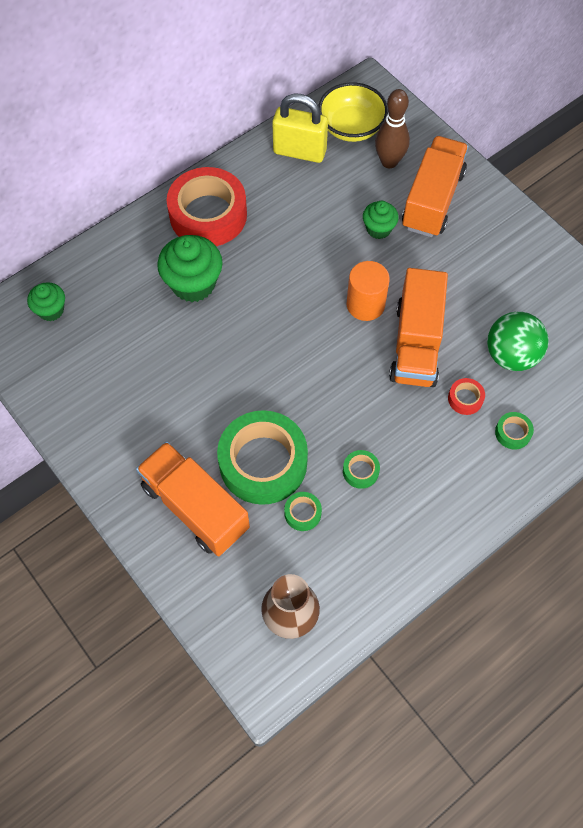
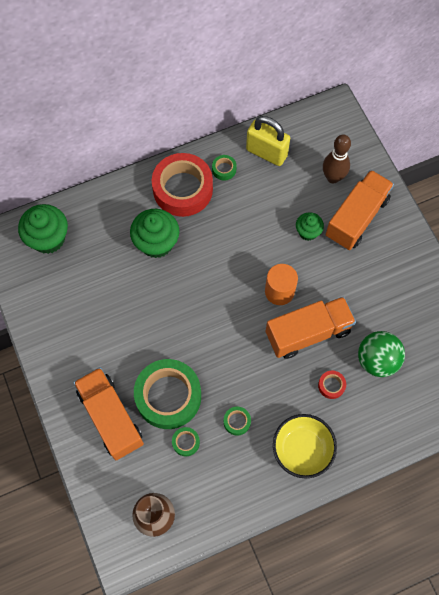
camera: 15 degrees right, 5 degrees up
(51, 310) = (48, 238): green cupcake -> green cupcake, size x1.73
(351, 127) = (312, 141): yellow bowl -> yellow bowl (302, 449)
(416, 344) = (308, 332): orange truck -> orange truck turned 135 degrees counterclockwise
(512, 433) = (358, 421): green tape -> green tape (224, 169)

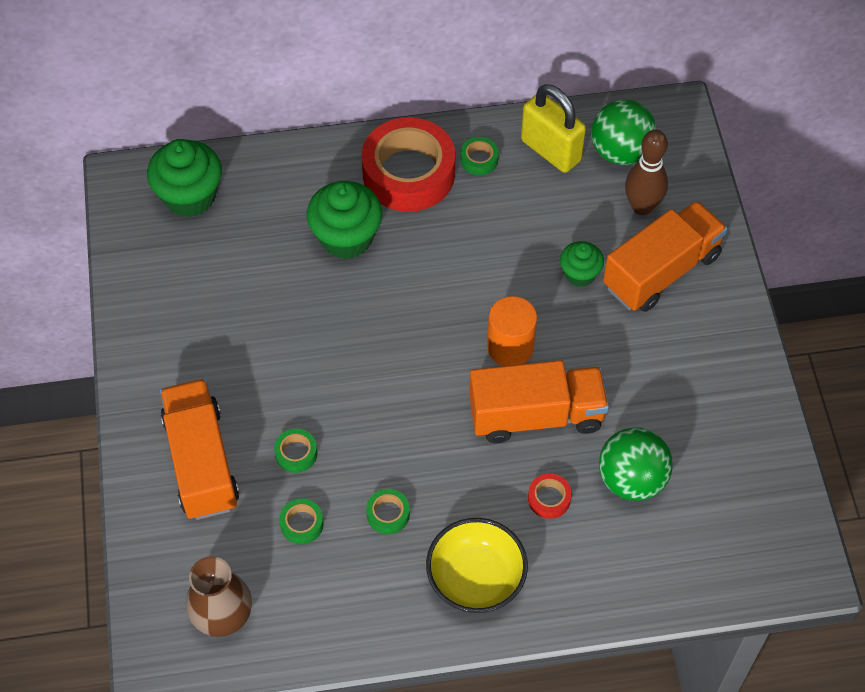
camera: 15 degrees right, 10 degrees down
(168, 396) = (296, 453): green tape -> green tape, size x0.41
(309, 143) = (620, 151): none -> green ball

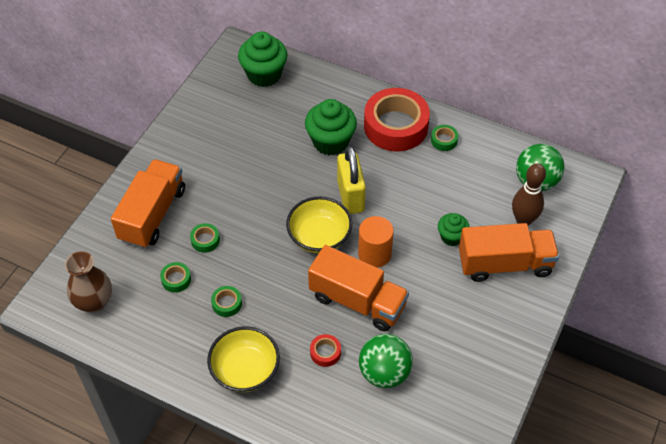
camera: 35 degrees right, 5 degrees down
(430, 365) = (319, 237): none -> yellow bowl
(551, 150) = (492, 158): yellow padlock -> yellow padlock (350, 196)

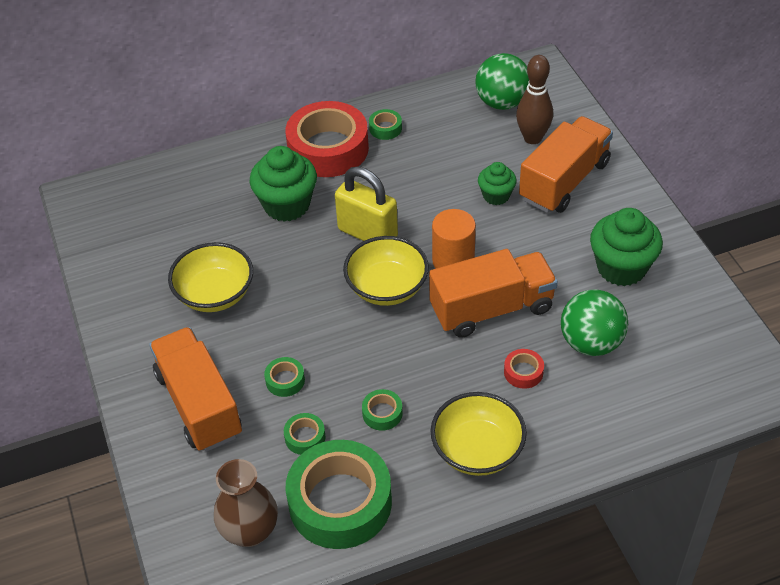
camera: 45 degrees left, 5 degrees down
(149, 329) = (340, 502): none -> green tape
(232, 161) = (215, 294): none -> yellow bowl
(264, 74) = (141, 198): green cupcake -> green cupcake (621, 268)

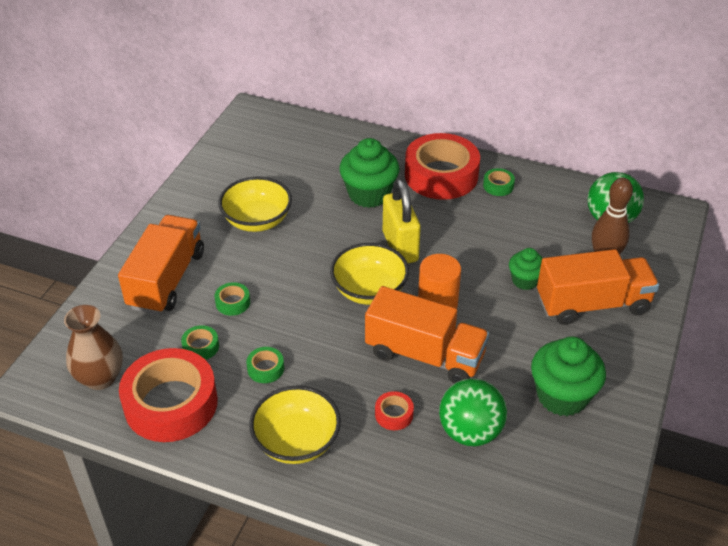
camera: 40 degrees right, 5 degrees down
(340, 502) = (171, 403): green tape -> red tape

